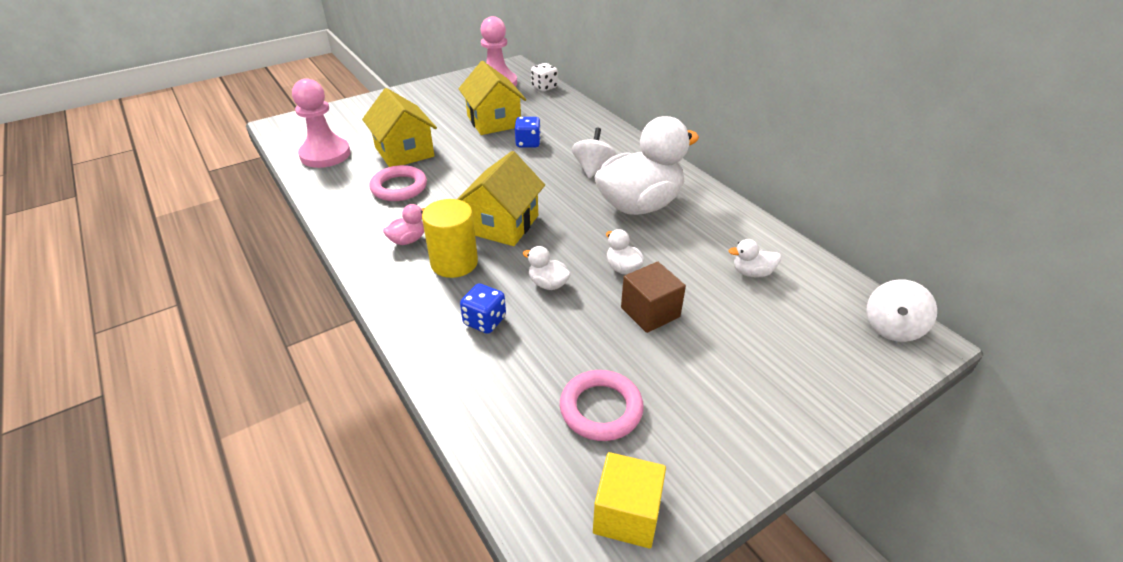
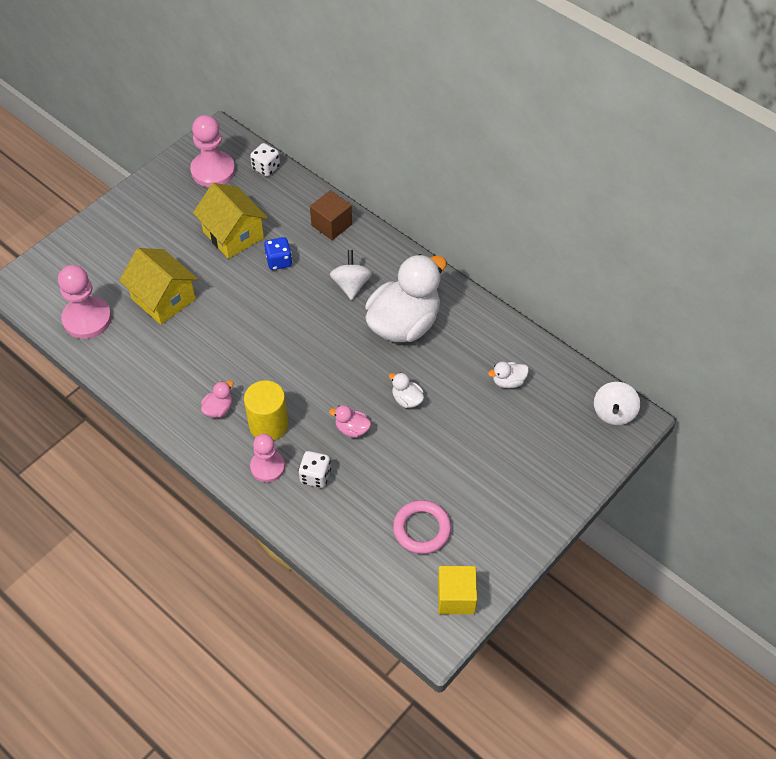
camera: 15 degrees left, 15 degrees up
(399, 187) = (181, 348): pink ring -> none
(433, 301) = (267, 467): none -> pink pawn
(484, 321) = (315, 476): blue dice -> white dice
(502, 224) = (293, 373): yellow house -> none
(548, 284) = (352, 429): white duck -> pink duck
(650, 312) = (437, 439): brown cube -> brown cube (331, 225)

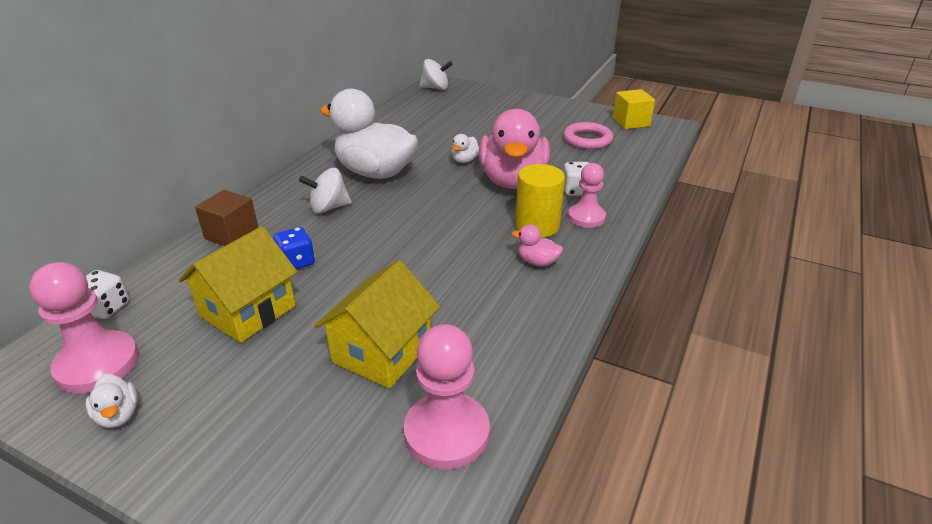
camera: 105 degrees left, 20 degrees down
(352, 429) = (513, 181): pink duck -> pink duck, size x2.50
(508, 381) = (424, 123): white duck -> white duck (118, 415)

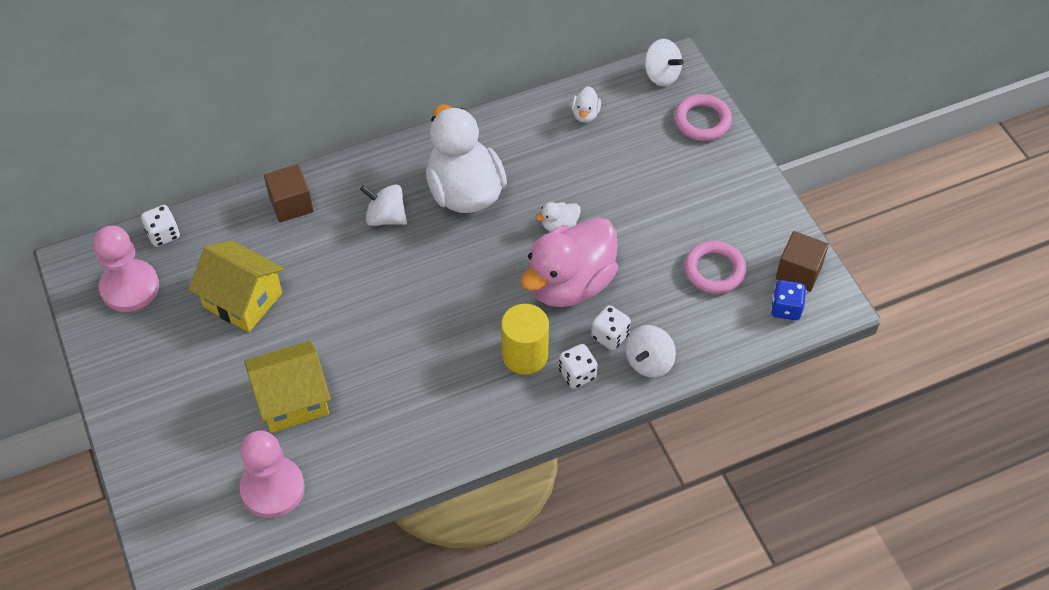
camera: 40 degrees right, 20 degrees up
(118, 415) = (117, 340): white duck -> white duck (585, 114)
(248, 311) = (243, 300): yellow house -> yellow house turned 45 degrees clockwise
(296, 262) = (310, 270): blue dice -> blue dice (786, 308)
(485, 94) = (702, 121): none -> pink ring
(537, 262) = (479, 394): pink duck -> none
(586, 217) = (577, 374): pink pawn -> white dice
(619, 190) = (649, 362): none -> white spinning top
(631, 122) = (799, 272): yellow cube -> brown cube

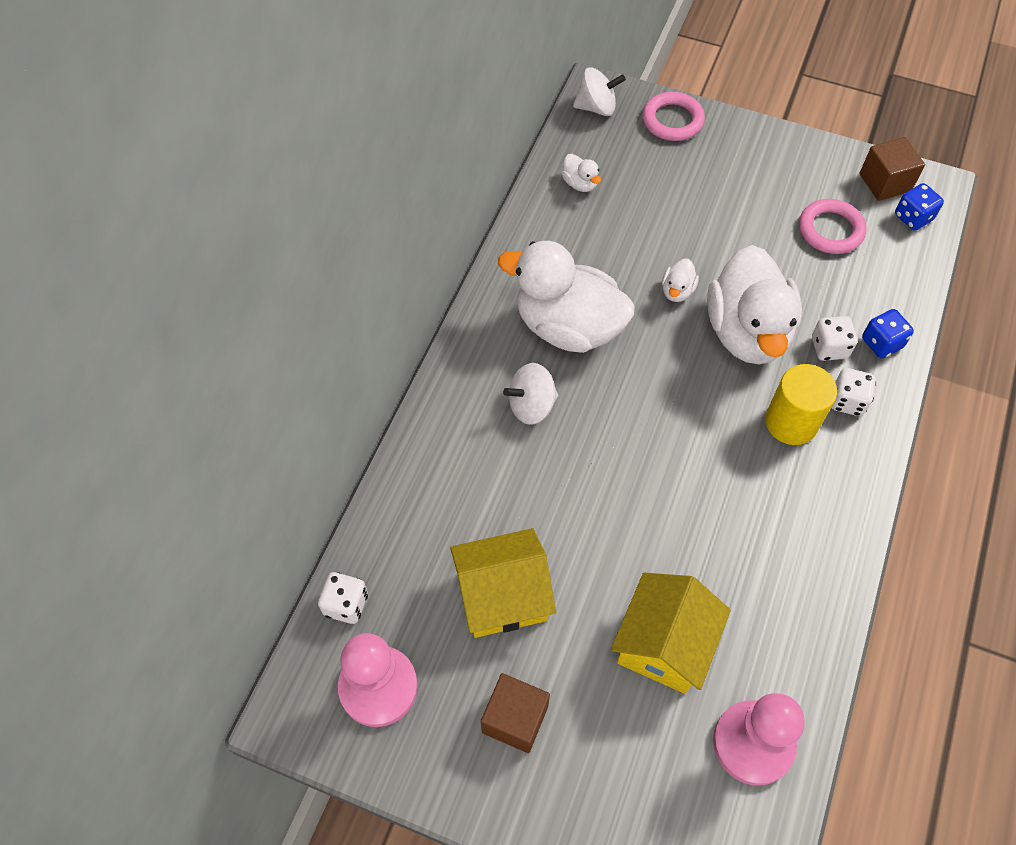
camera: 45 degrees left, 5 degrees up
(291, 204) = (432, 467): brown cube -> brown cube (515, 719)
(570, 284) = (747, 332): pink duck -> white duck
(649, 362) = (881, 343): white spinning top -> blue dice

